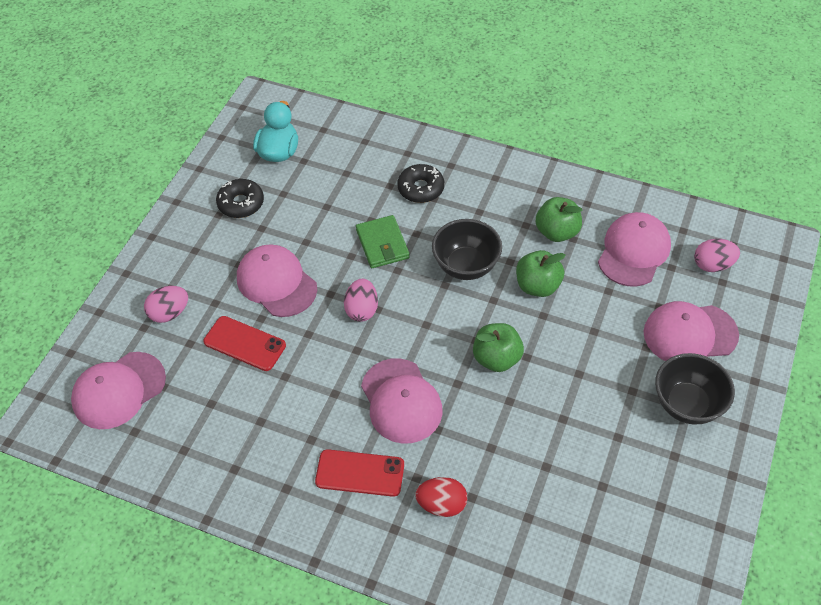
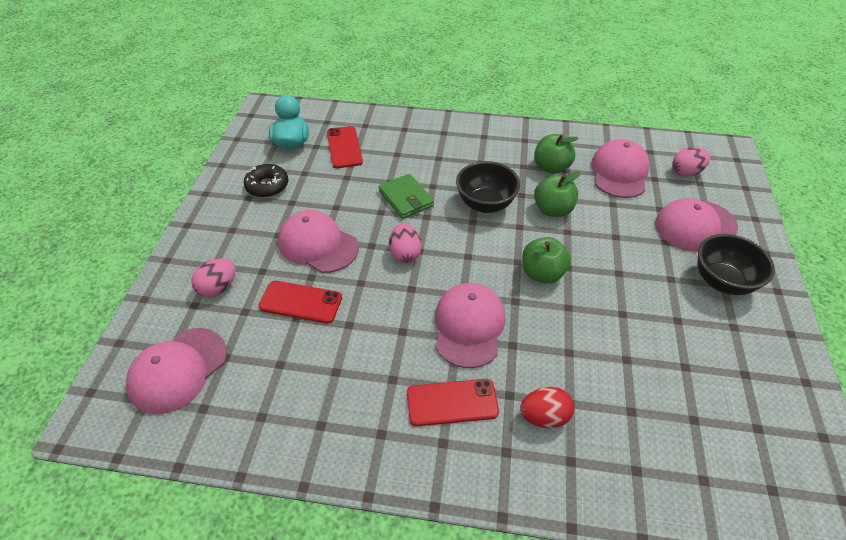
camera: 15 degrees left, 5 degrees down
(334, 167) = (344, 147): none -> red phone
(401, 401) = (469, 326): pink cap -> pink cap turned 135 degrees counterclockwise
(421, 188) = (424, 152): black donut -> none

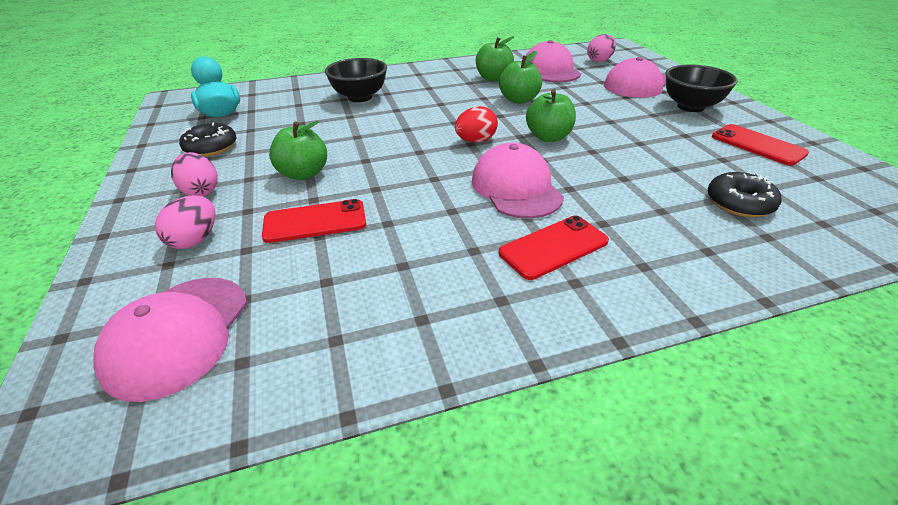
camera: 25 degrees left, 10 degrees down
(318, 244) = (303, 174): pink cap -> green apple
(344, 147) = (284, 105): red phone -> red phone (757, 145)
(405, 254) = (406, 157): pink egg -> pink egg (201, 191)
(406, 198) = (376, 122): green wallet -> none
(485, 204) = (456, 109): black bowl -> black bowl (360, 97)
(544, 416) = (650, 227): red egg -> red egg (475, 141)
(647, 425) = (739, 203): none -> black donut

